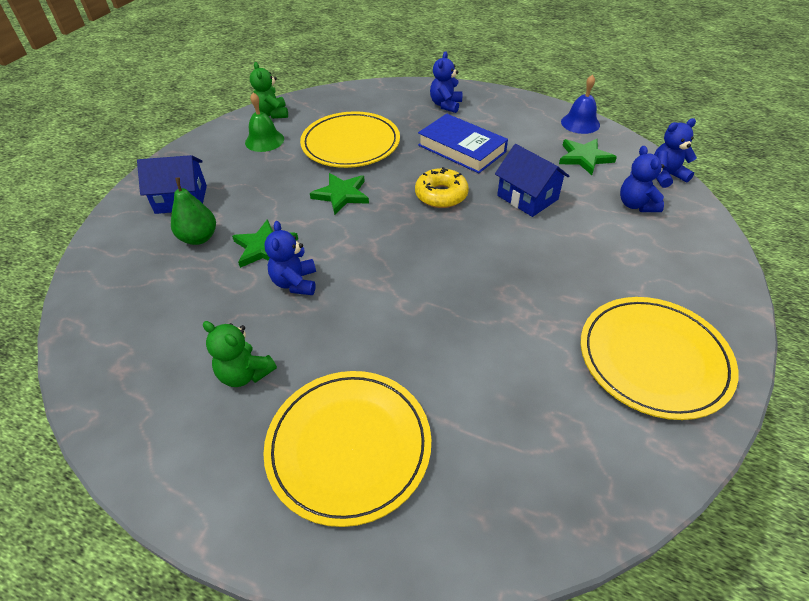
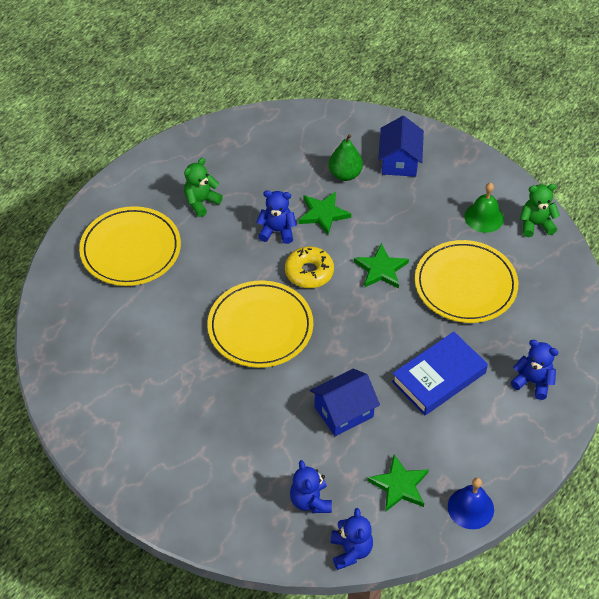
camera: 100 degrees right, 5 degrees up
(441, 195) = (363, 343): yellow donut -> yellow donut (309, 272)
(636, 205) = (310, 501): blue teddy bear -> blue teddy bear turned 105 degrees counterclockwise
(653, 359) = (136, 434): yellow plate -> yellow plate (260, 327)

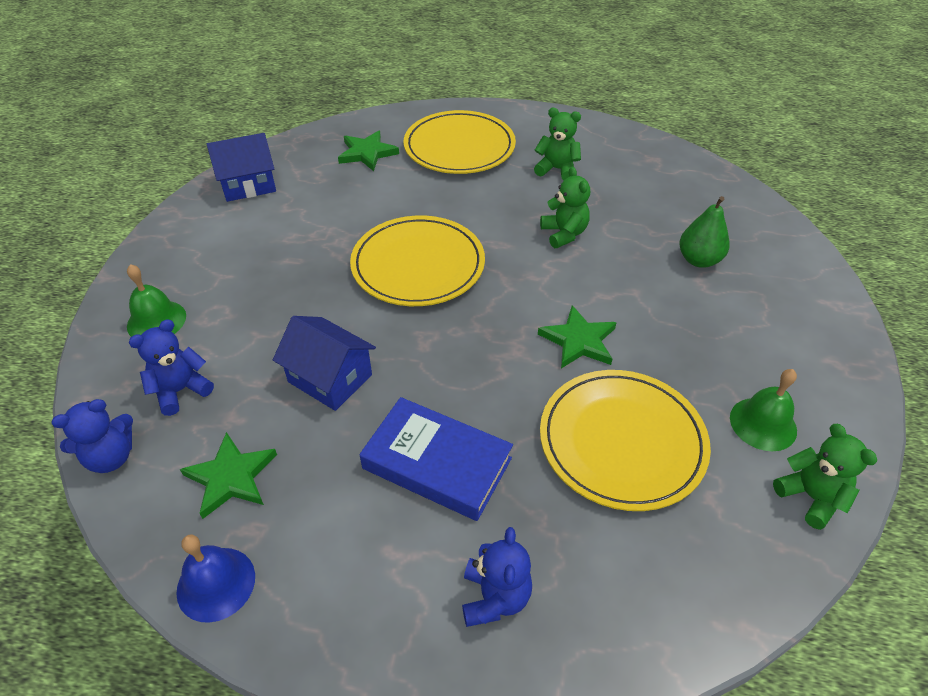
camera: 65 degrees right, 5 degrees down
(229, 505) = (156, 321): none -> green bell
(277, 231) = (564, 234): blue teddy bear -> green teddy bear
(309, 272) = (525, 278): yellow donut -> none
(323, 214) = (621, 261): green star -> green star (367, 153)
(399, 161) = (770, 301): blue house -> blue house (248, 184)

